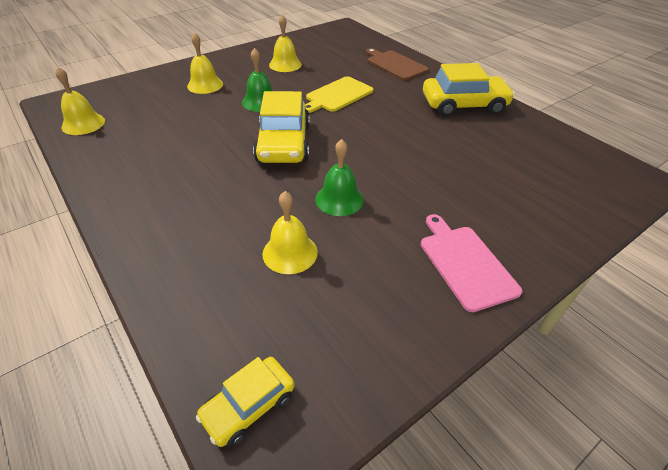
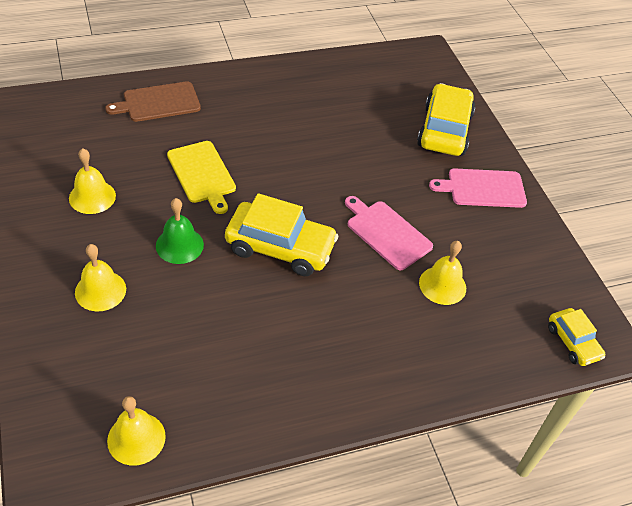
camera: 75 degrees left, 5 degrees up
(339, 199) = (386, 233): green bell -> pink cutting board
(463, 105) = (275, 91): yellow car -> yellow car (444, 130)

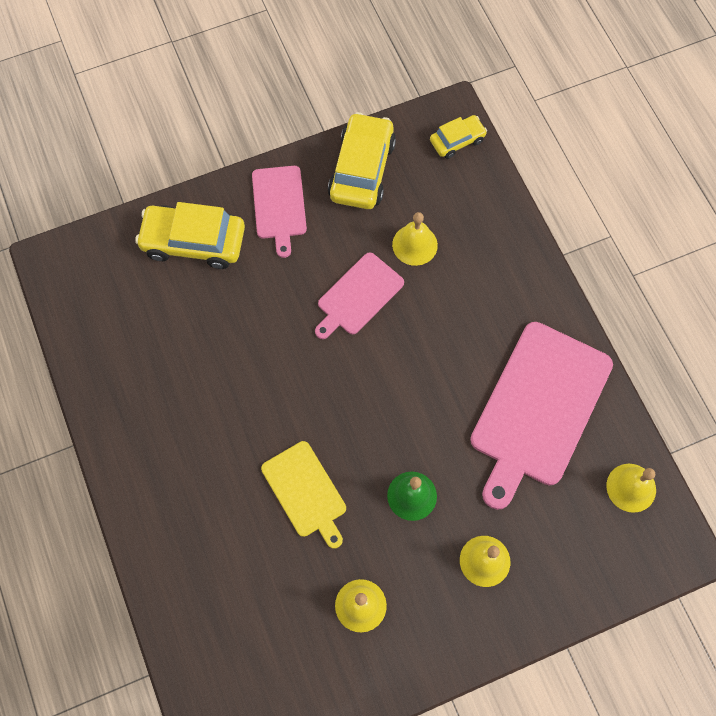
camera: 90 degrees left, 20 degrees up
(158, 102) = (190, 568): brown cutting board -> none
(202, 174) = (305, 492): yellow cutting board -> yellow cutting board turned 90 degrees clockwise
(246, 364) = (538, 409): none -> pink cutting board
(280, 247) = (396, 396): yellow car -> yellow car (362, 169)

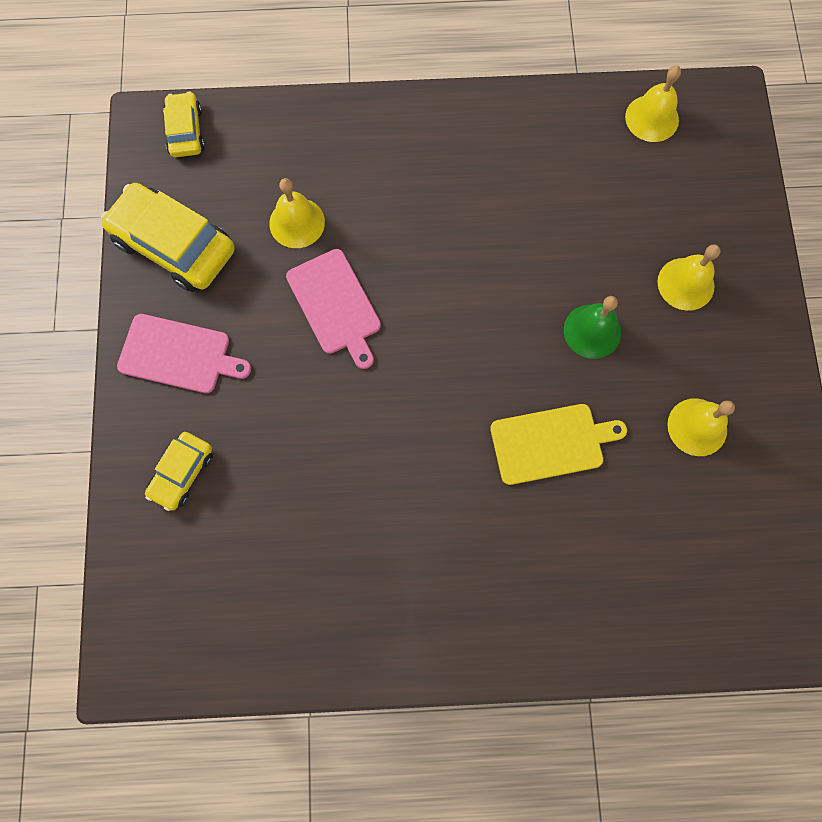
camera: 70 degrees left, 5 degrees up
(193, 242) = (182, 473): yellow car -> yellow car, size x0.56
(538, 409) = (538, 170): pink cutting board -> none

